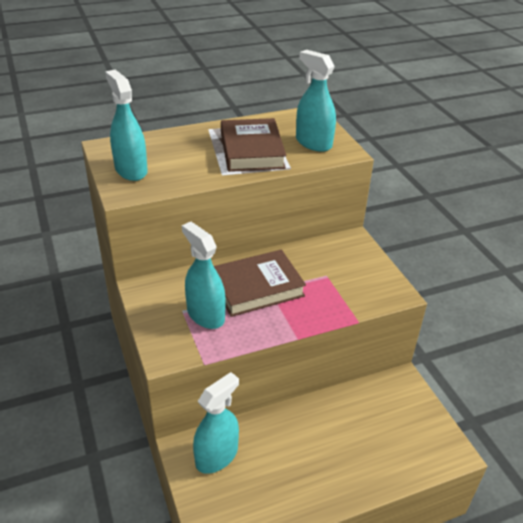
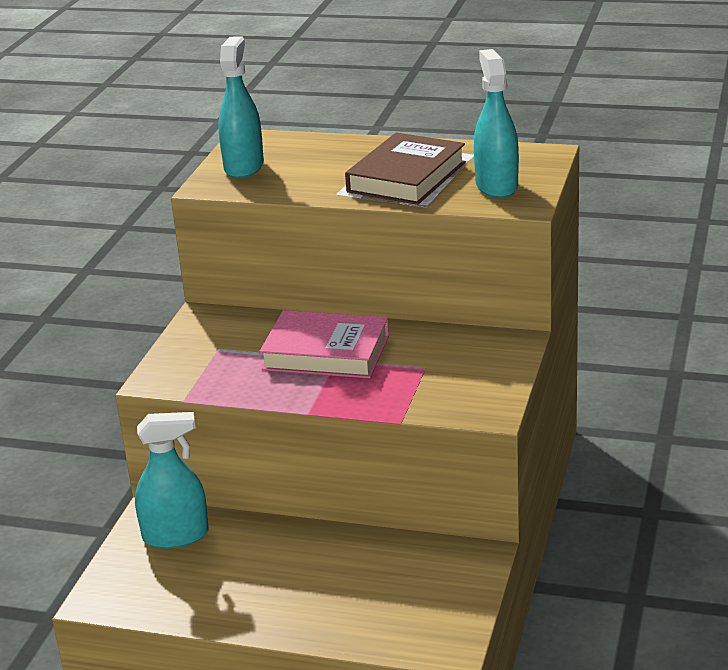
camera: 40 degrees right, 10 degrees down
(205, 315) = (237, 360): turquoise spray bottle -> none
(257, 287) = (326, 352): brown book -> pink book

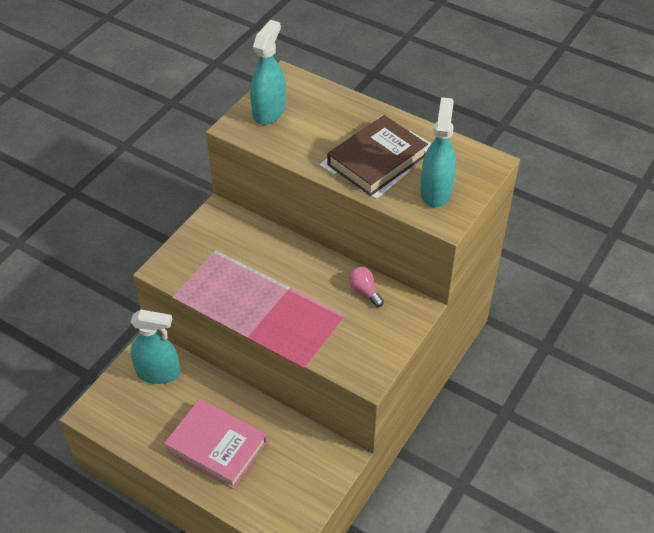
camera: 15 degrees right, 20 degrees up
(326, 352) = (284, 278): pink book -> pink book (216, 446)
(439, 341) = (365, 291): none -> pink light bulb

